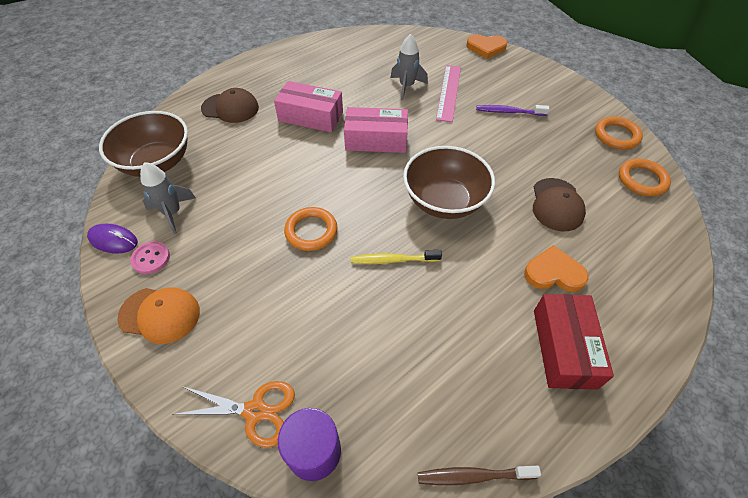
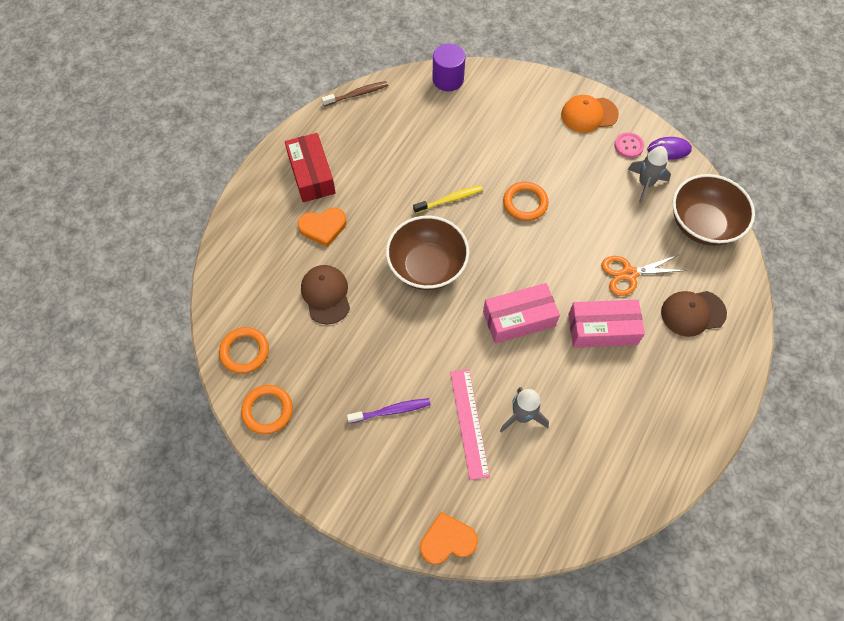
camera: 160 degrees right, 10 degrees up
(255, 411) = (491, 86): orange scissors -> orange scissors (629, 274)

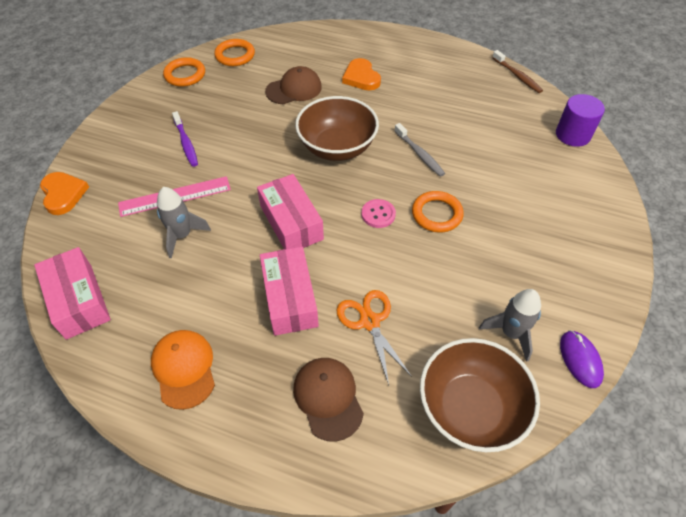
camera: 80 degrees right, 10 degrees down
(311, 175) = (414, 63): red box -> none
(449, 200) = (419, 154): yellow toothbrush -> grey toothbrush
(589, 114) = (592, 264): orange cap -> orange cap (184, 369)
(589, 510) = (79, 301): none -> pink box
(628, 146) = (564, 310): pink button -> pink button (378, 214)

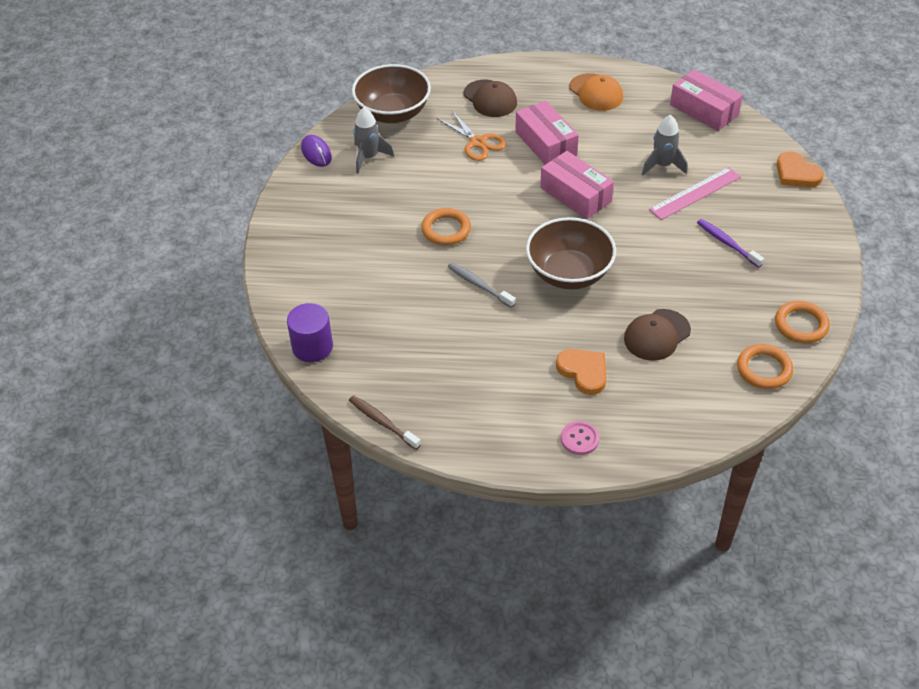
camera: 165 degrees right, 5 degrees down
(378, 214) = (500, 218): pink button -> pink button (579, 439)

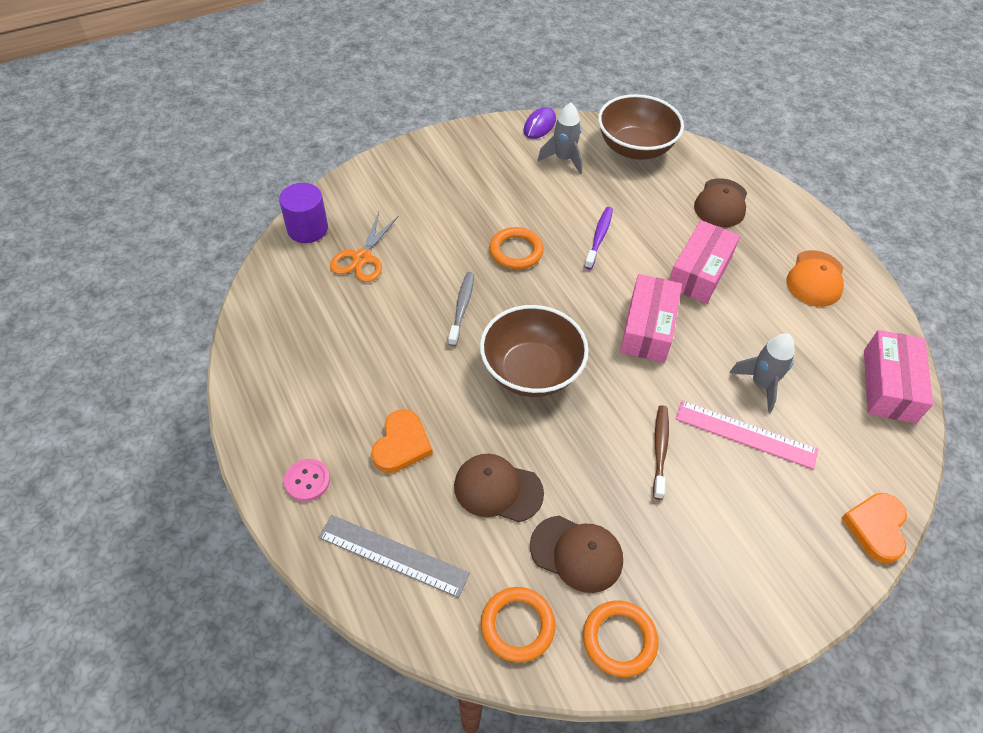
camera: 55 degrees right, 5 degrees up
(382, 422) = (246, 315): brown toothbrush -> brown toothbrush (660, 450)
(478, 142) = (652, 221): orange scissors -> orange scissors (362, 258)
(674, 413) = (393, 555): none -> grey ruler
(727, 243) = (692, 500): purple toothbrush -> purple toothbrush (599, 237)
(730, 317) = (576, 553): none -> brown cap

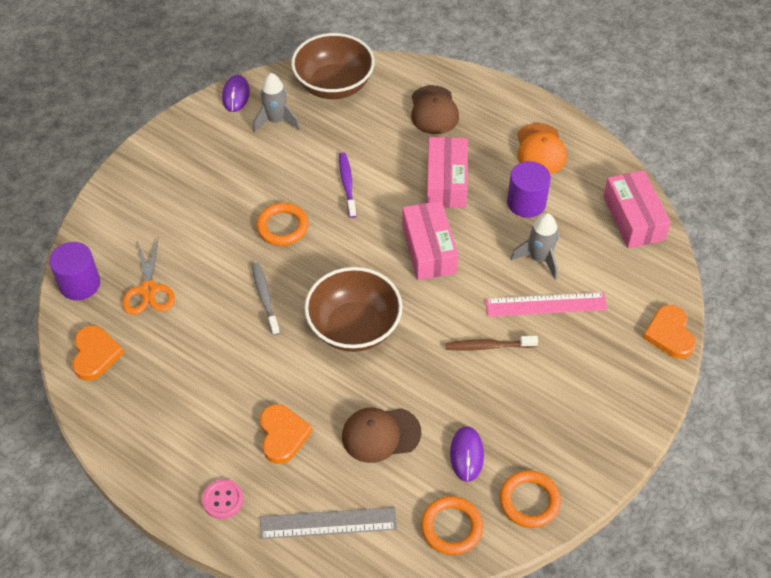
camera: 25 degrees left, 0 degrees up
(281, 294) = (95, 354): none -> orange heart
(576, 553) = (467, 454): brown cap -> purple mouse
(660, 450) = (488, 346): brown toothbrush -> brown toothbrush turned 75 degrees counterclockwise
(774, 324) = (526, 203): none -> purple cylinder

